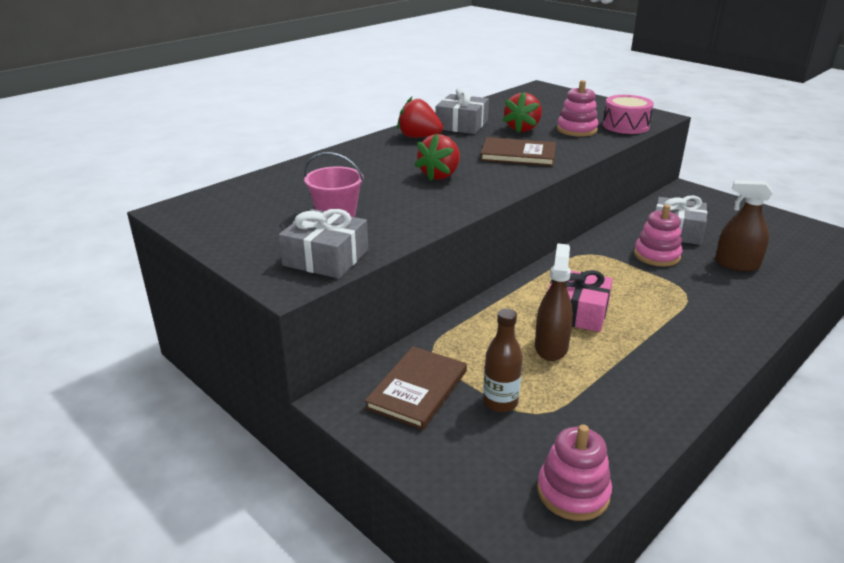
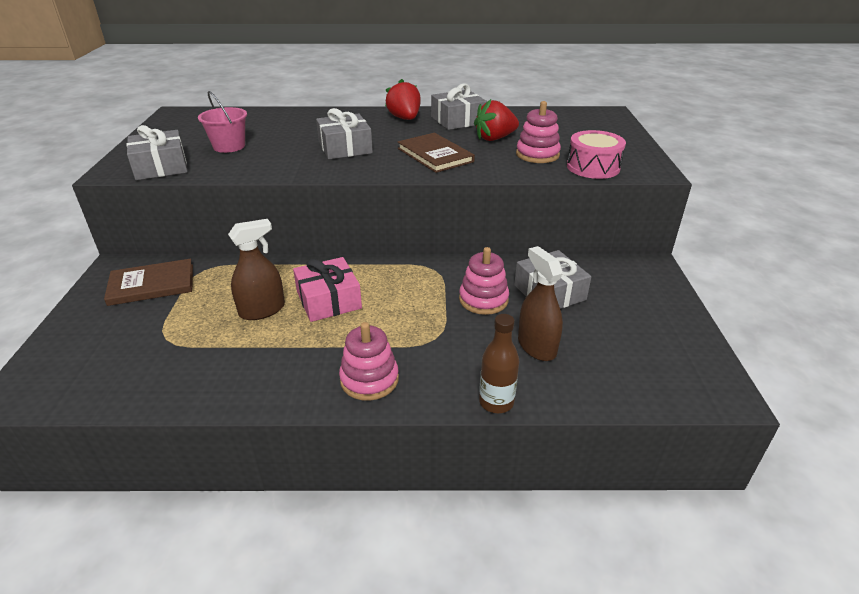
camera: 45 degrees right, 5 degrees up
(440, 175) = (345, 148): red strawberry -> grey gift
(500, 402) = (166, 319): brown bottle -> brown bottle (496, 402)
(573, 492) = (80, 391): pink stacking toy -> pink stacking toy (369, 379)

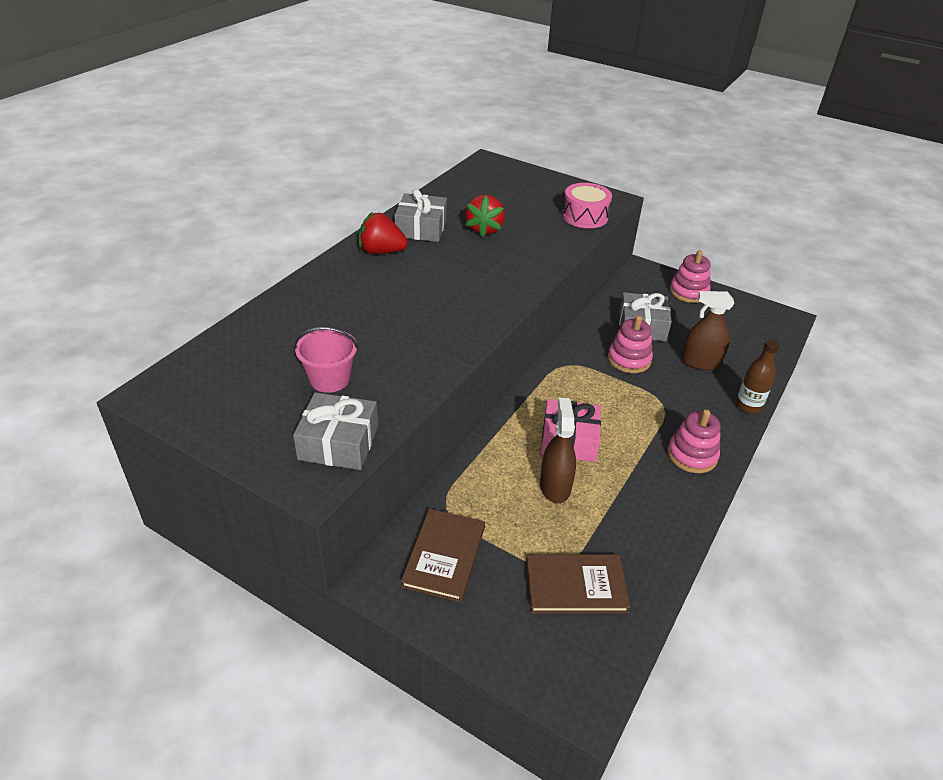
camera: 60 degrees left, 5 degrees up
(345, 148) = (419, 309): grey gift -> none
(435, 155) = (490, 270): brown book -> brown book (575, 585)
(537, 155) = (539, 226): pink stacking toy -> pink stacking toy (688, 292)

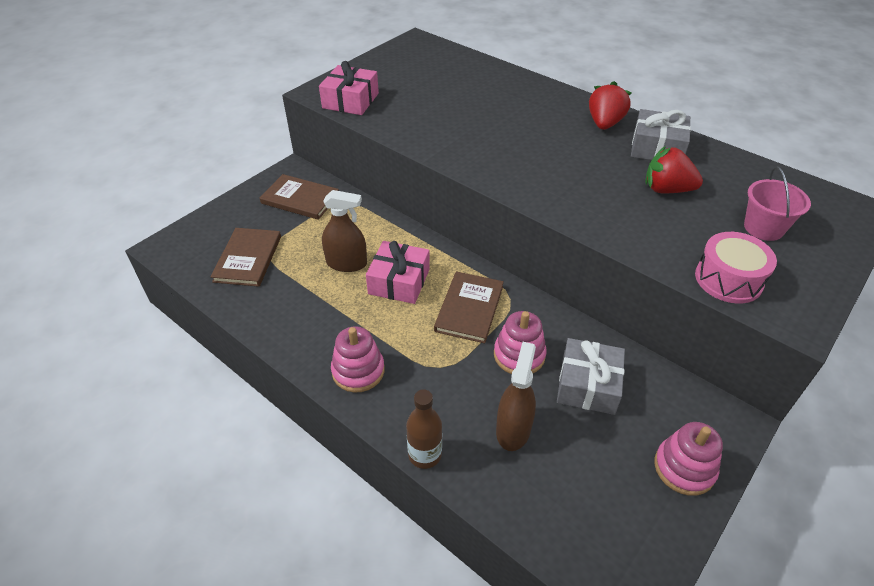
camera: 100 degrees right, 5 degrees up
(329, 379) = (418, 98): pink bucket -> pink bucket (763, 228)
(338, 443) = (350, 101): grey gift -> pink gift
(588, 389) = (469, 308): none -> brown book

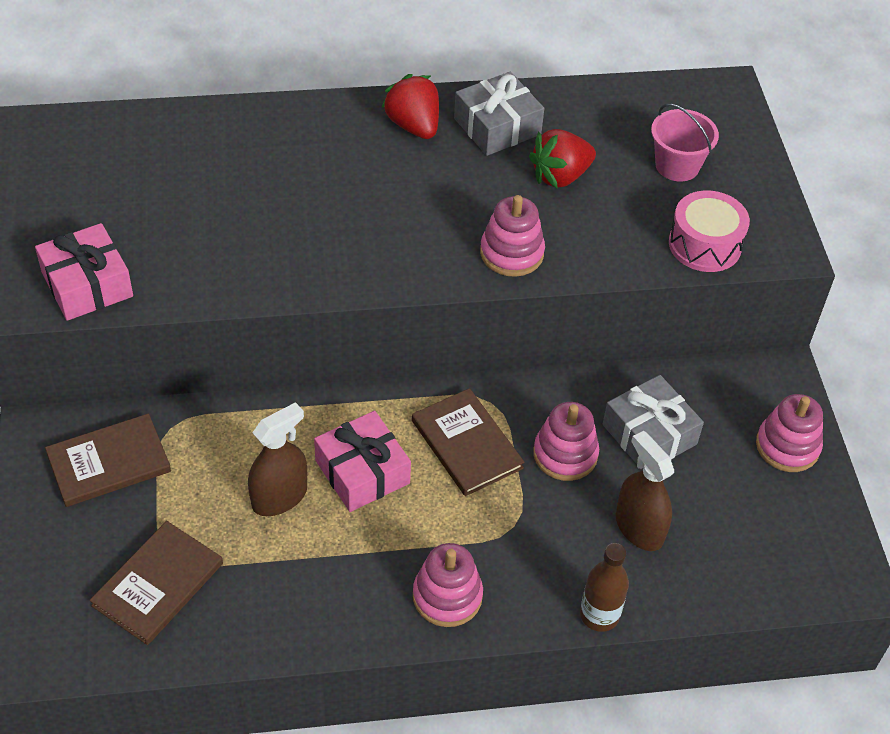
camera: 50 degrees left, 5 degrees up
(248, 259) = (158, 584): brown book -> brown book turned 75 degrees clockwise
(581, 207) = (511, 253): none -> pink stacking toy

